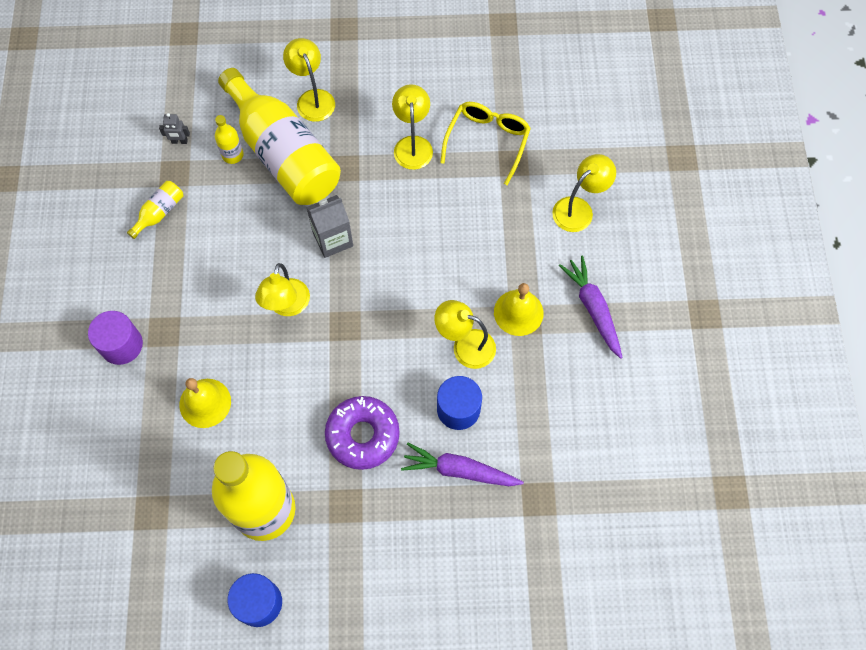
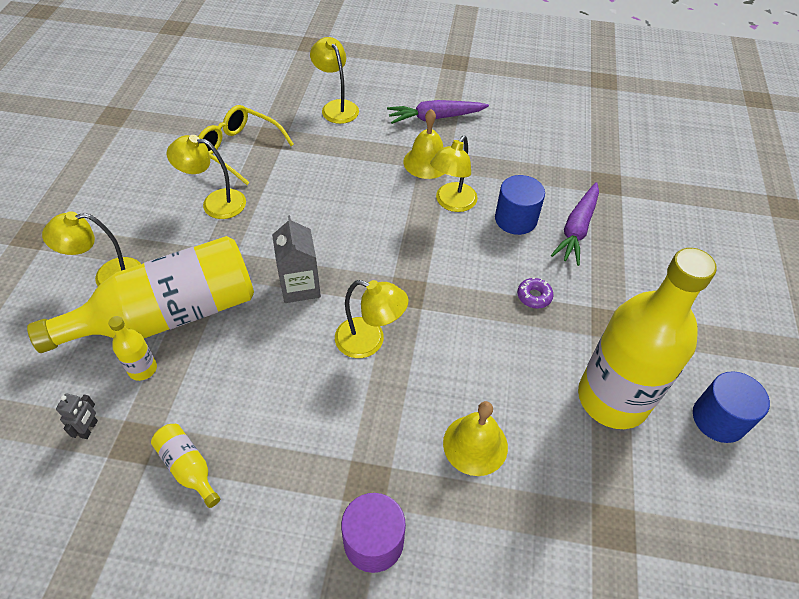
camera: 80 degrees left, 15 degrees down
(363, 435) = (534, 296): purple donut -> purple donut, size x0.45

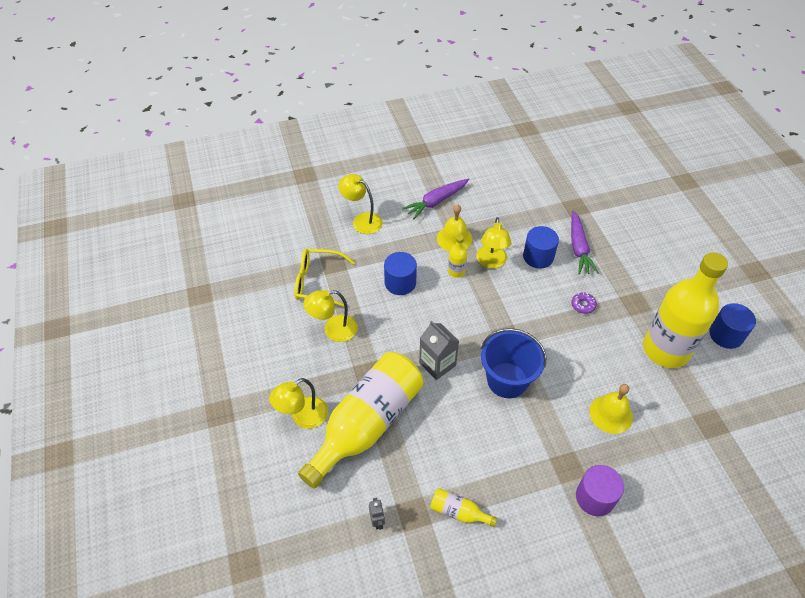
camera: 25 degrees left, 0 degrees up
(142, 369) = (379, 467): yellow bottle -> yellow bottle (456, 271)
(327, 184) = (400, 283): none -> blue cylinder
(369, 341) = (507, 380): yellow lamp -> blue bucket

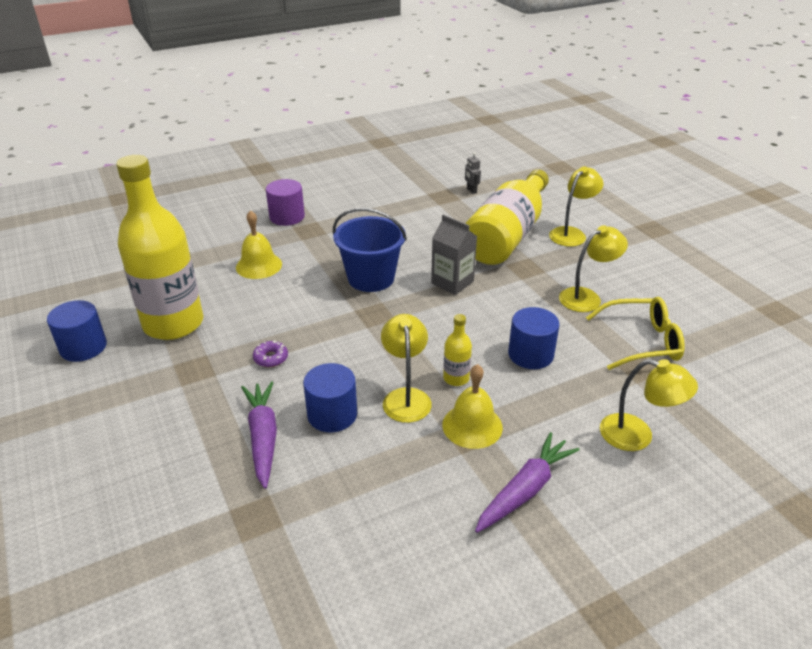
camera: 170 degrees right, 15 degrees down
(458, 512) = (406, 200): yellow bottle -> none

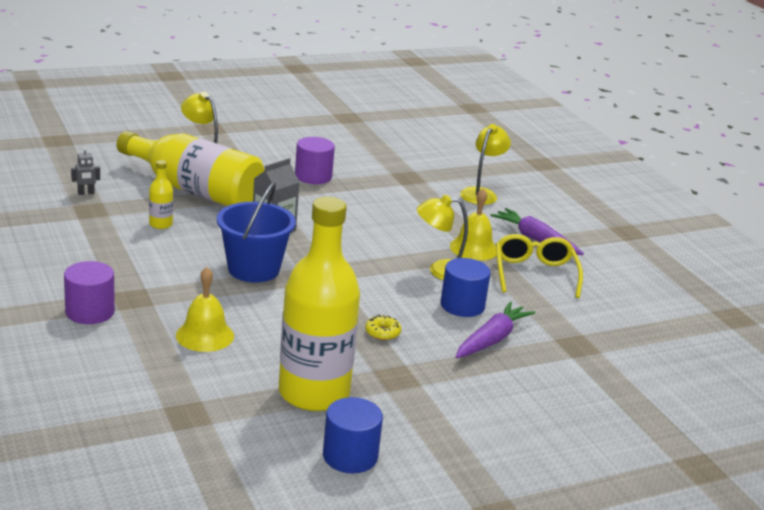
camera: 90 degrees left, 10 degrees down
(263, 437) = (491, 339): purple carrot -> purple carrot turned 135 degrees clockwise
(271, 358) = (382, 332): purple donut -> yellow donut
(456, 378) = (417, 247): yellow bottle -> yellow bottle (160, 224)
(530, 354) = (389, 212): blue cylinder -> none
(587, 297) = (313, 176): yellow lamp -> purple cylinder
(642, 342) = (378, 169): yellow glasses -> yellow glasses (534, 273)

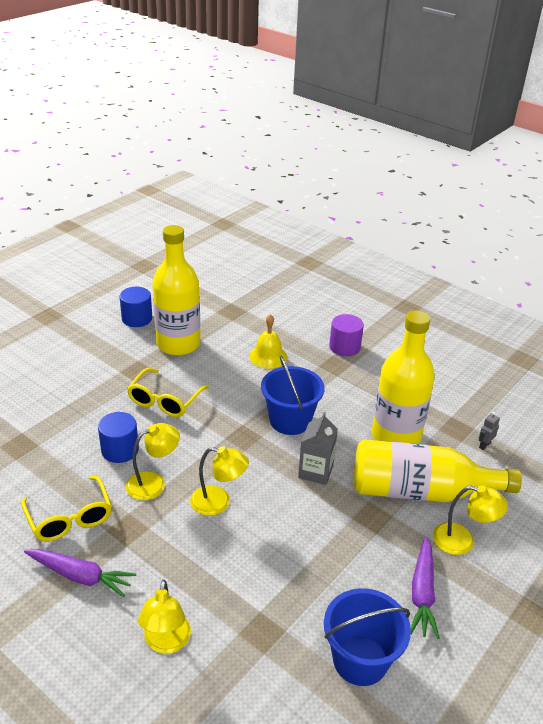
camera: 155 degrees right, 10 degrees up
(160, 224) = (396, 436): yellow bottle -> yellow bottle, size x2.49
(313, 176) = (352, 574): purple cylinder -> none
(351, 150) = (360, 660): none -> blue bucket
(382, 332) = (164, 401): yellow donut -> yellow glasses
(387, 240) = (218, 503): none -> yellow lamp
(473, 248) = (137, 529): yellow bell -> none
(491, 339) = (86, 425): purple carrot -> purple carrot (422, 593)

